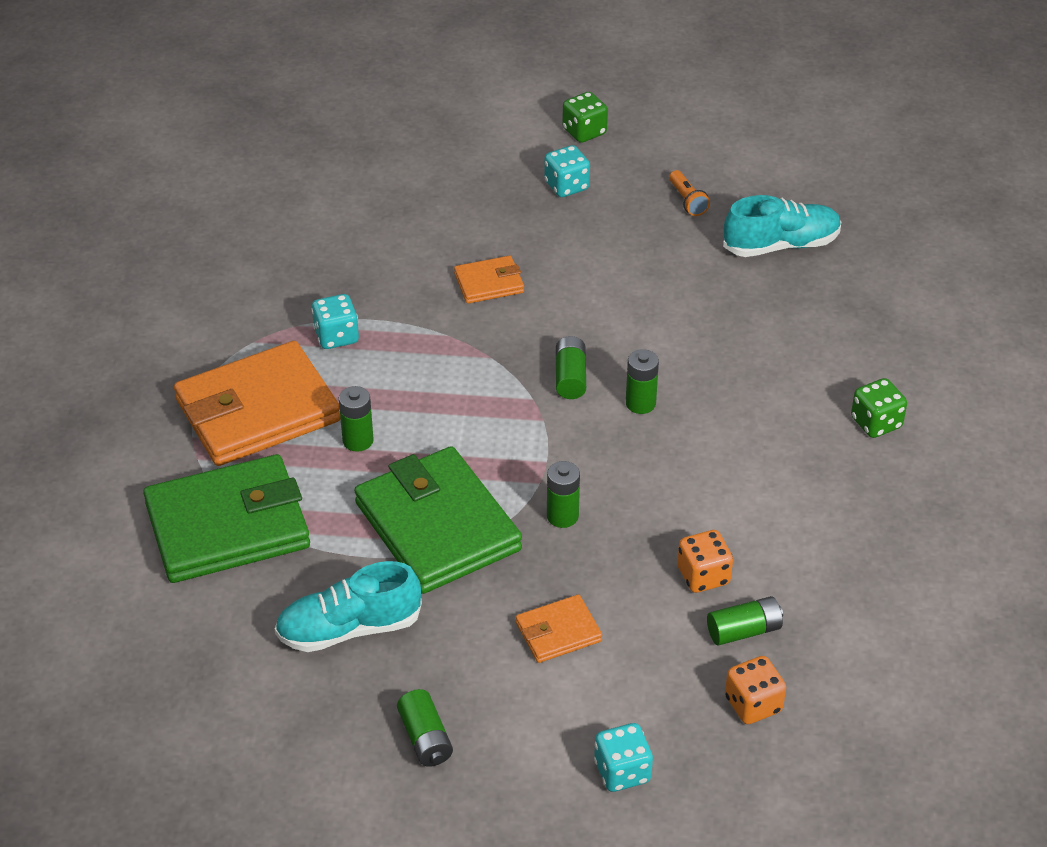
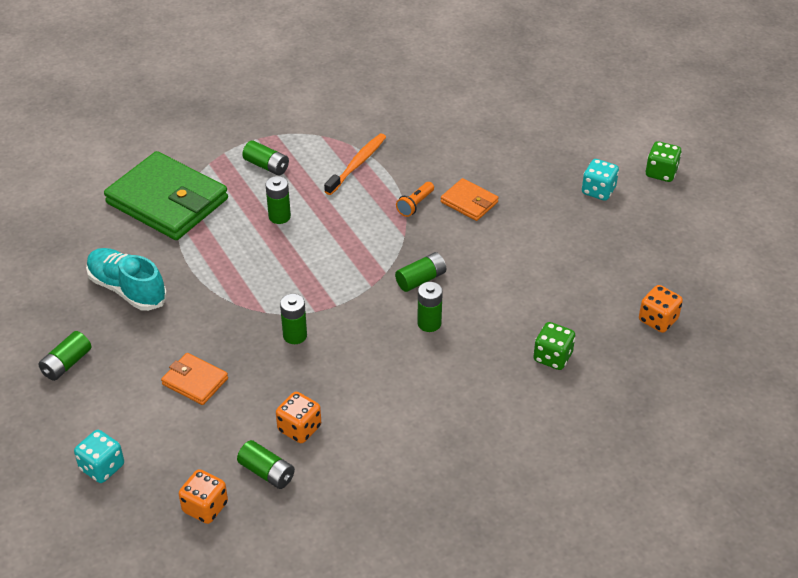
camera: 55 degrees right, 0 degrees up
(258, 411) = (266, 166): orange wallet -> green battery
(336, 336) = (357, 164): turquoise dice -> orange toothbrush
(437, 526) = (238, 284): green wallet -> none
(687, 201) = (649, 253): orange flashlight -> orange flashlight (415, 205)
(781, 245) = (658, 320): turquoise shoe -> orange dice
(876, 423) = (528, 454): green dice -> green dice (552, 357)

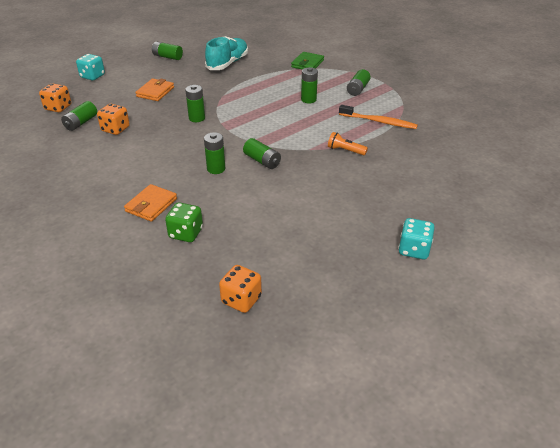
camera: 80 degrees right, 5 degrees down
(167, 201) = (307, 64): green wallet -> green wallet, size x0.47
(469, 202) = (360, 175): orange wallet -> orange wallet (151, 205)
(661, 173) = (468, 296): green dice -> none

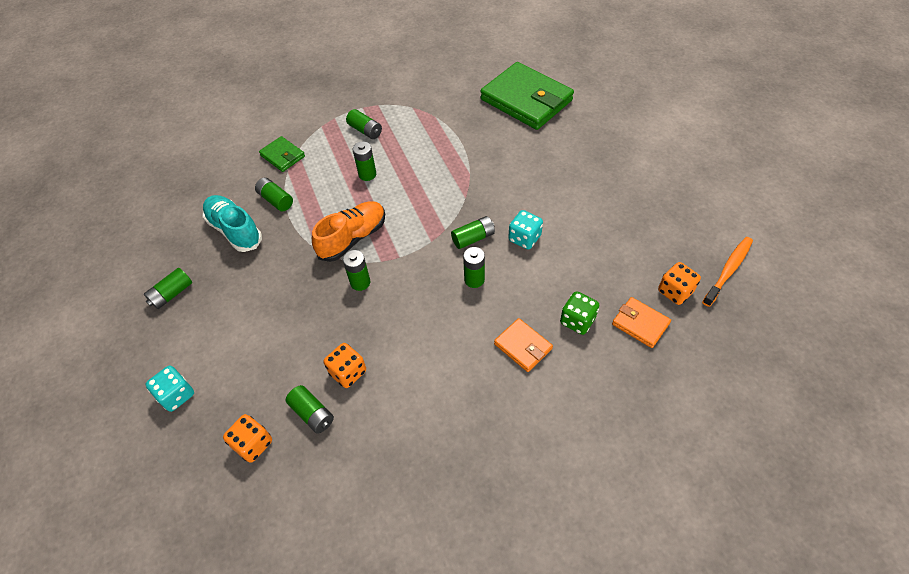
camera: 70 degrees left, 15 degrees up
(155, 92) = (270, 319): orange wallet -> orange wallet (640, 324)
(238, 107) = (353, 238): none -> orange shoe
(262, 71) = (276, 200): none -> green battery
(345, 150) = (478, 171): orange flashlight -> none
(379, 122) = (437, 133): orange toothbrush -> orange toothbrush (728, 270)
(414, 250) = (633, 167): turquoise dice -> turquoise dice (524, 238)
(465, 163) = (526, 100): none -> green wallet

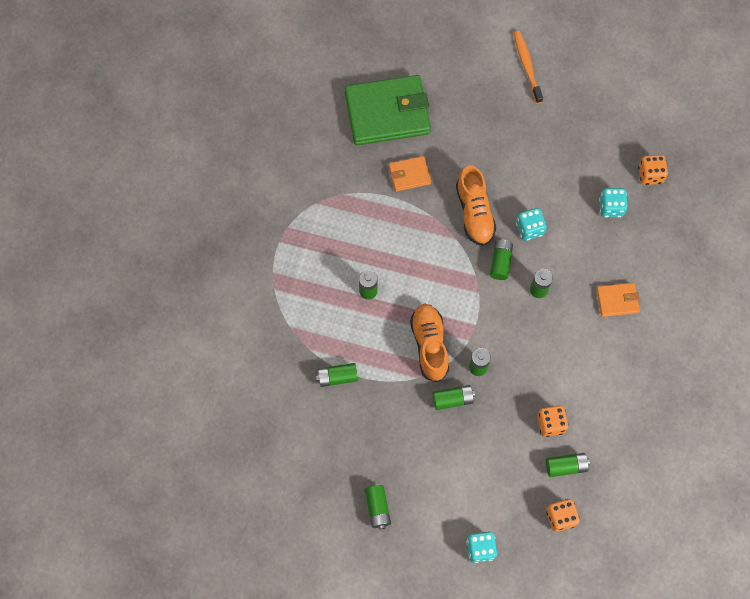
camera: 55 degrees left, 15 degrees up
(235, 230) = (346, 427): turquoise shoe -> none
(283, 156) = (286, 342): green wallet -> none
(365, 130) = (312, 258): green battery -> green battery (453, 399)
(500, 195) = (474, 213): none -> orange shoe
(577, 321) = (624, 252): green dice -> none
(609, 282) = (611, 207): none -> turquoise dice
(640, 324) = (656, 217): orange wallet -> orange wallet (409, 175)
(728, 270) = (660, 129): orange toothbrush -> orange toothbrush (527, 66)

